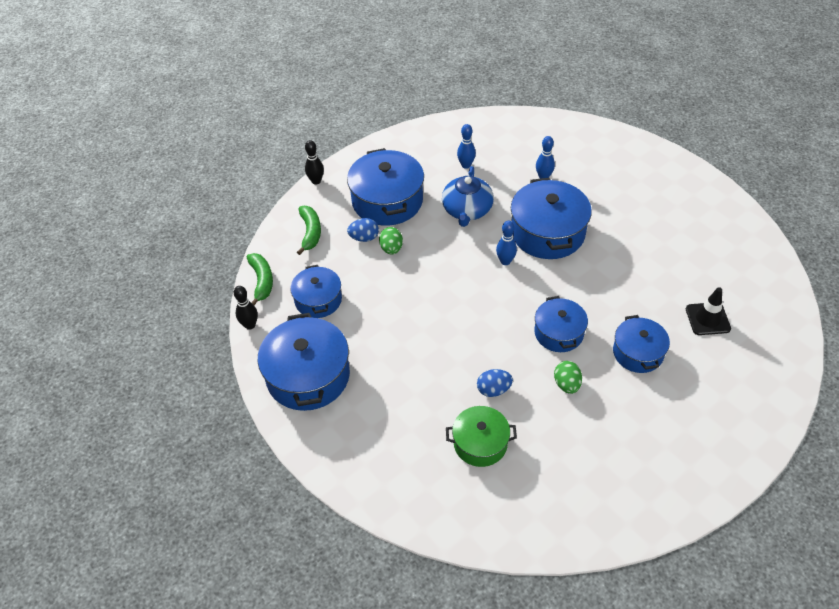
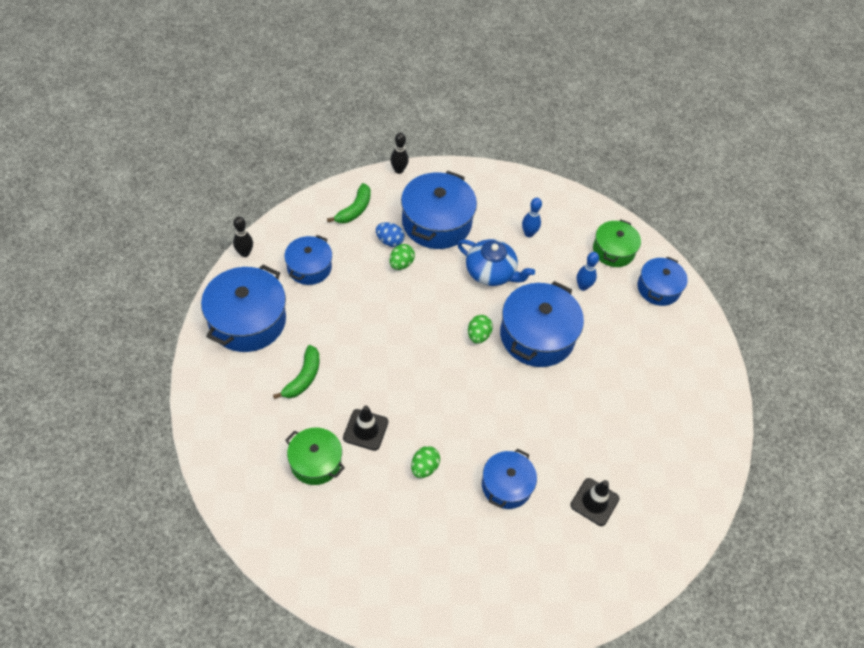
camera: 30 degrees right, 5 degrees up
(262, 281) = (284, 225): green banana -> green banana (303, 378)
(467, 210) = (491, 272): blue teapot -> blue teapot turned 105 degrees counterclockwise
(493, 390) = (365, 430): blue egg -> black traffic cone
(505, 261) = (478, 335): blue bowling pin -> green egg
(538, 139) = (613, 251): none -> green pot
(558, 333) = (460, 423): blue pot -> blue pot (658, 288)

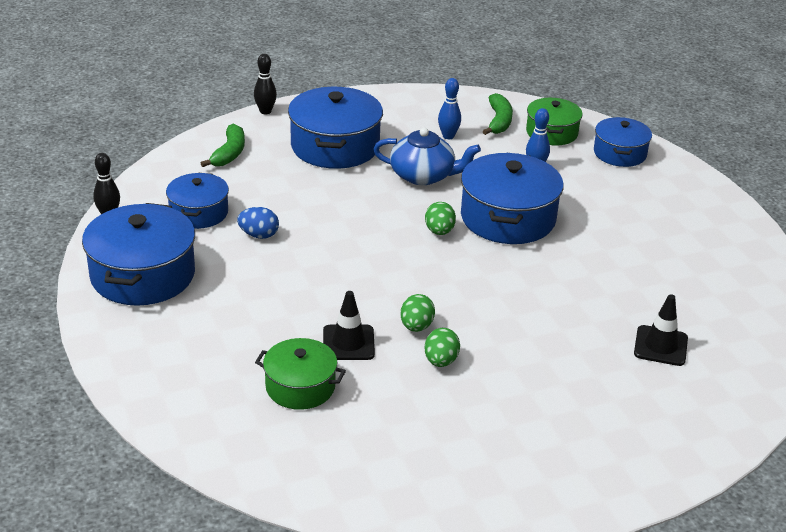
camera: 15 degrees left, 20 degrees down
(303, 378) = (243, 312): green banana -> green banana (499, 121)
(389, 241) = (287, 172): blue egg -> blue egg (259, 235)
(401, 264) = (312, 188): green egg -> green egg (416, 326)
(506, 485) = (549, 355): blue pot -> none

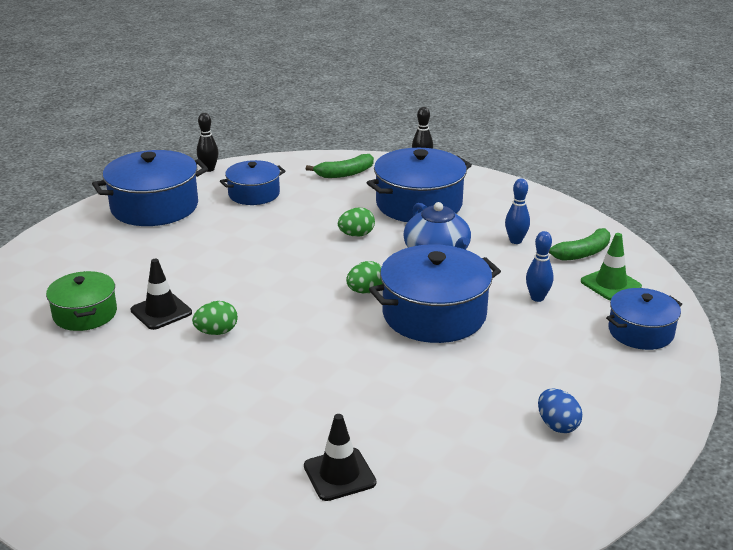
camera: 55 degrees right, 5 degrees down
(259, 235) = (256, 224): blue egg -> blue egg (557, 425)
(440, 361) = (181, 361): green egg -> green egg (356, 235)
(552, 132) = (610, 284): green pot -> green traffic cone

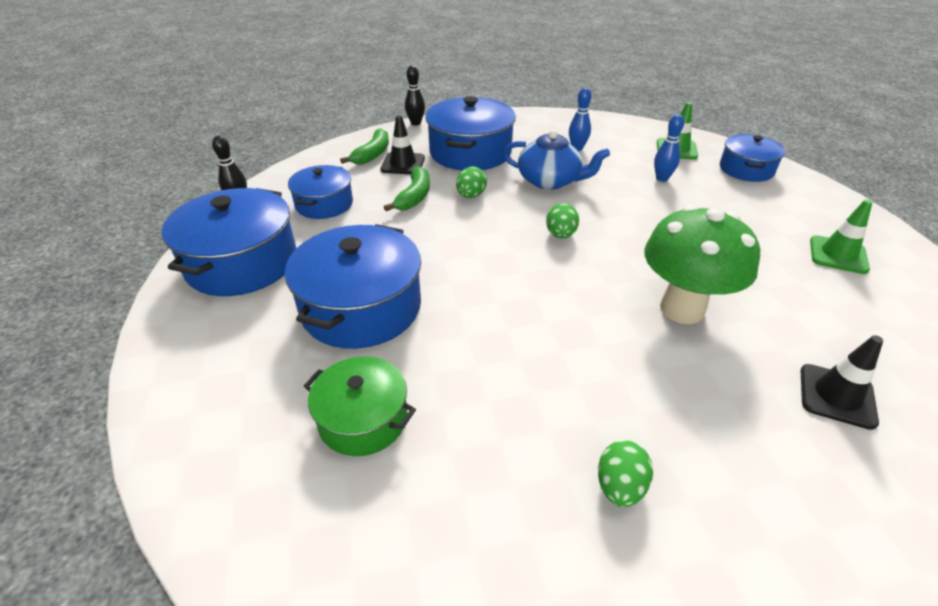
camera: 45 degrees left, 10 degrees up
(161, 311) = (437, 360): black traffic cone -> black traffic cone (403, 164)
(216, 332) = (522, 344): green egg -> green egg (619, 487)
(349, 376) = (682, 309): none -> green mushroom
(434, 314) = (634, 225): blue pot -> blue pot (361, 307)
(557, 425) = (838, 255): blue egg -> green traffic cone
(581, 253) = (625, 138): green banana -> green banana (414, 196)

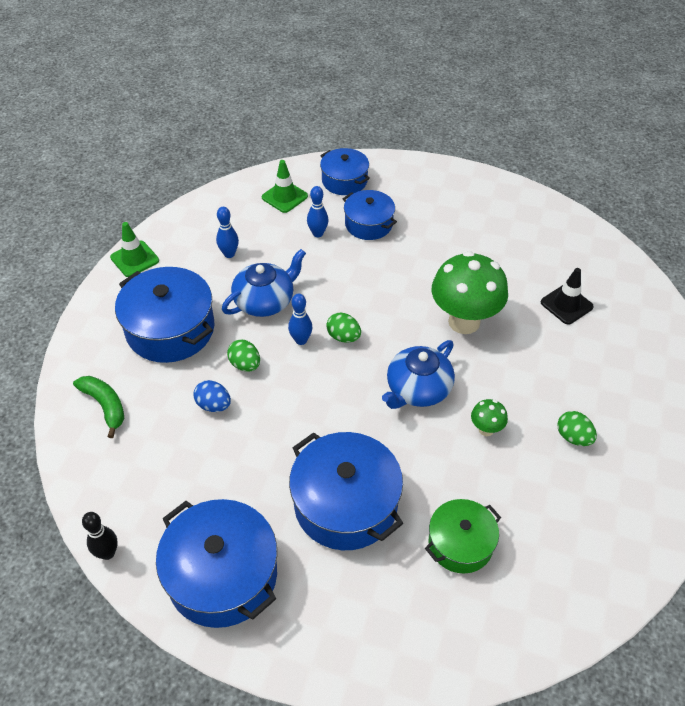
camera: 60 degrees left, 10 degrees up
(324, 204) = (170, 480): blue pot -> blue pot (368, 224)
(403, 164) = (147, 389): black traffic cone -> none
(414, 196) = (214, 405): green banana -> blue egg
(416, 123) = (69, 343): black bowling pin -> none
(529, 213) = (301, 340): none -> blue bowling pin
(547, 384) = (486, 429): none -> green mushroom
(549, 306) = (418, 389): none -> blue teapot
(838, 255) = (466, 213): green traffic cone -> green traffic cone (134, 259)

